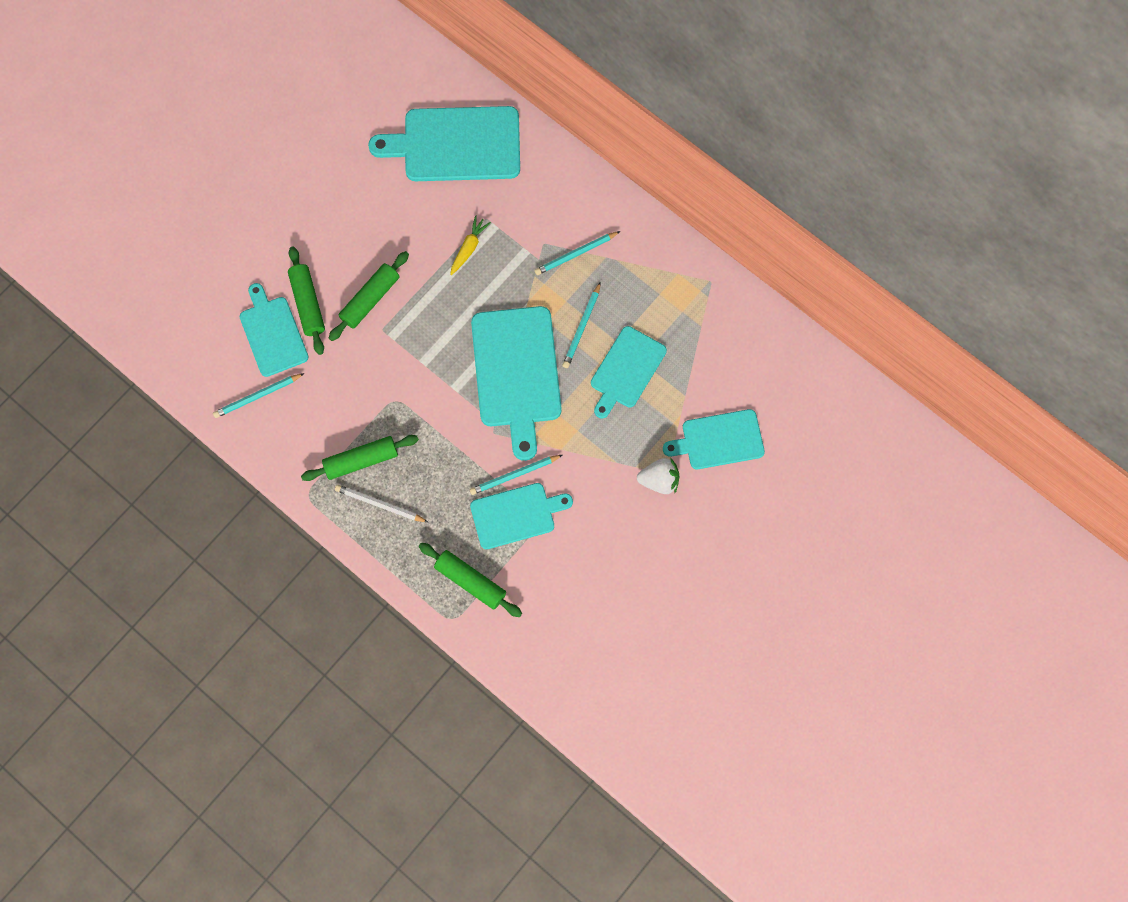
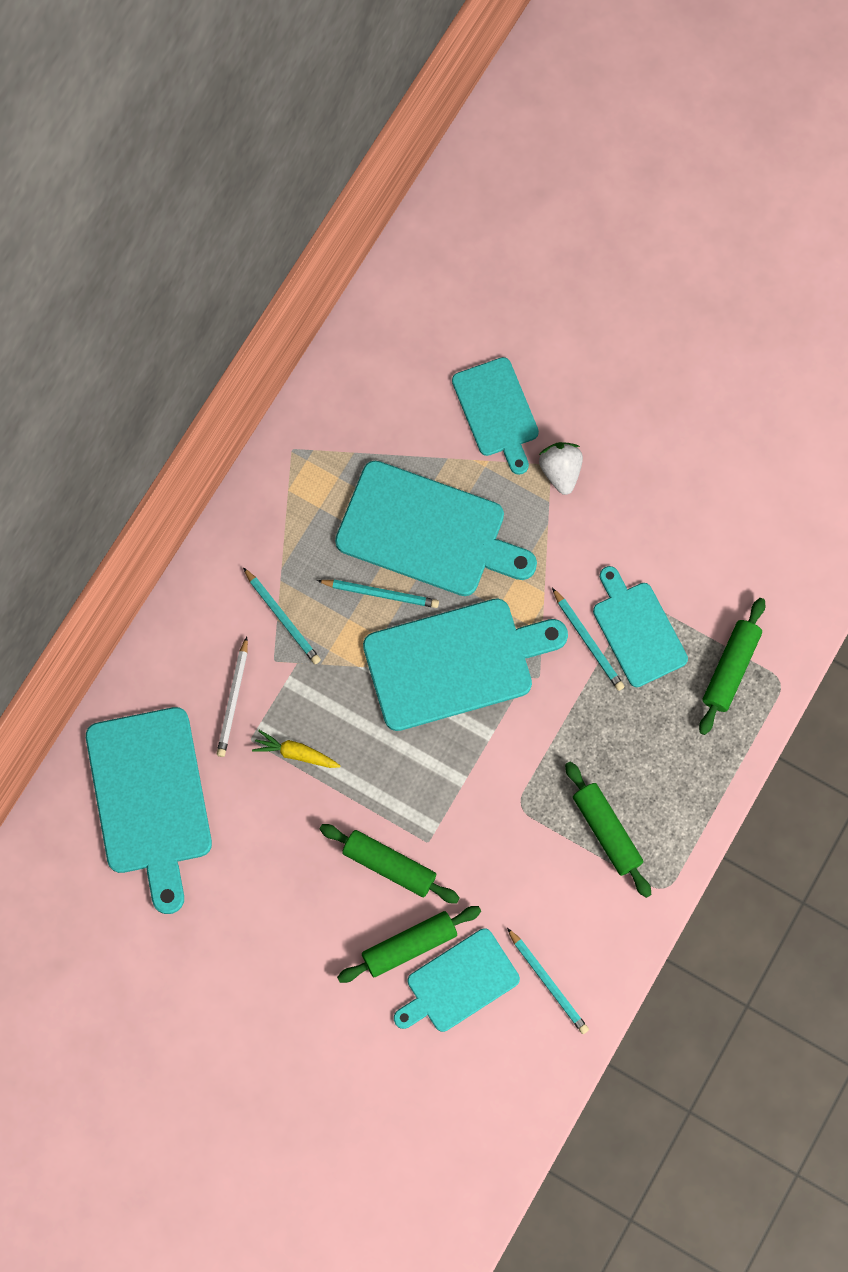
camera: 100 degrees left, 0 degrees up
(380, 505) = (658, 796): white pencil -> white pencil (233, 699)
(626, 370) = (428, 531): turquoise cutting board -> turquoise cutting board, size x1.60

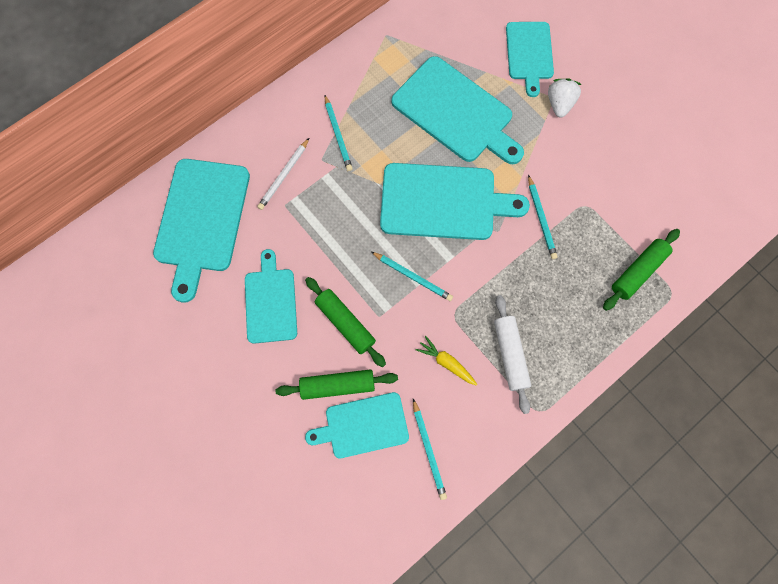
camera: 20 degrees right, 0 degrees up
(296, 753) = (311, 224): yellow carrot -> yellow carrot (446, 362)
(380, 593) = (409, 141): turquoise pencil -> turquoise pencil (413, 276)
(606, 831) = (510, 354): green rolling pin -> white rolling pin
(637, 630) = (578, 223): turquoise cutting board -> turquoise cutting board (270, 302)

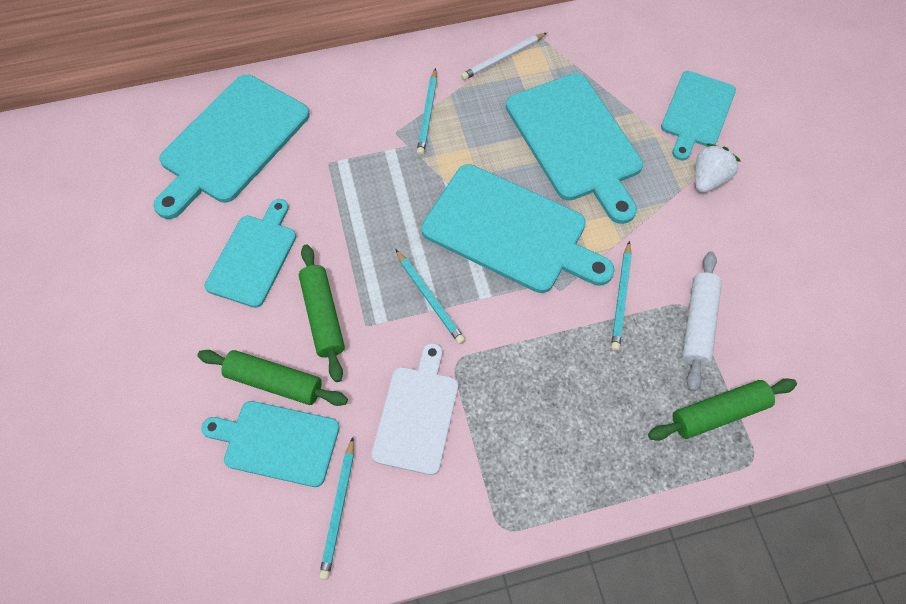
camera: 25 degrees right, 10 degrees down
(284, 175) = (345, 132): white pencil -> white pencil (503, 58)
(446, 362) = (417, 414): yellow carrot -> white cutting board
(510, 354) = (500, 440): white rolling pin -> white rolling pin (697, 324)

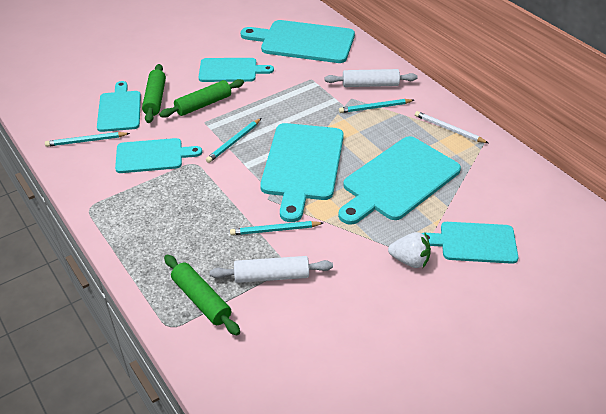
camera: 70 degrees right, 20 degrees down
(376, 102) = (370, 85): none -> white rolling pin
(417, 414) = (153, 156): white cutting board -> turquoise cutting board

